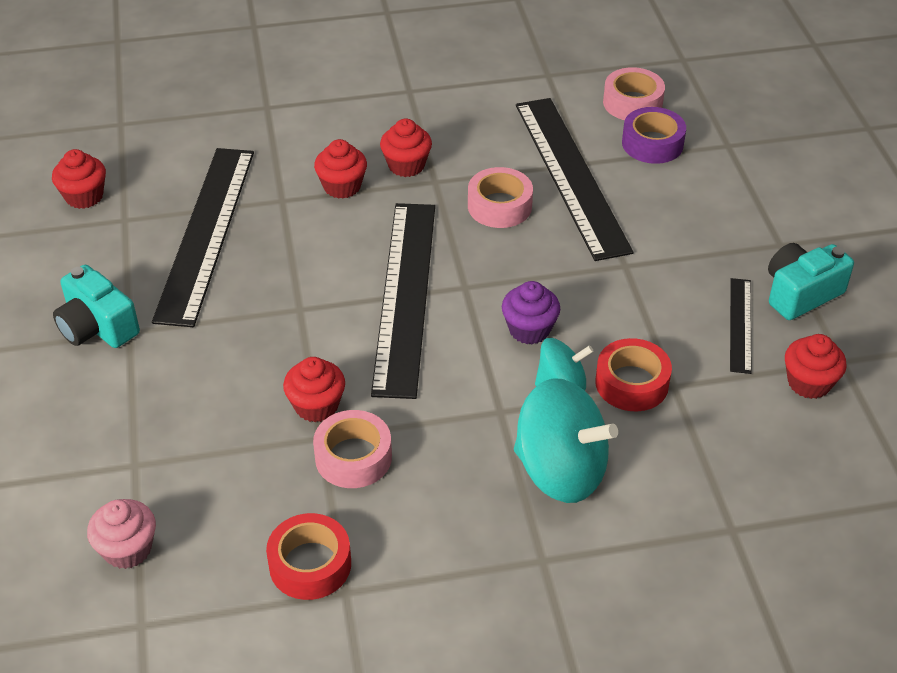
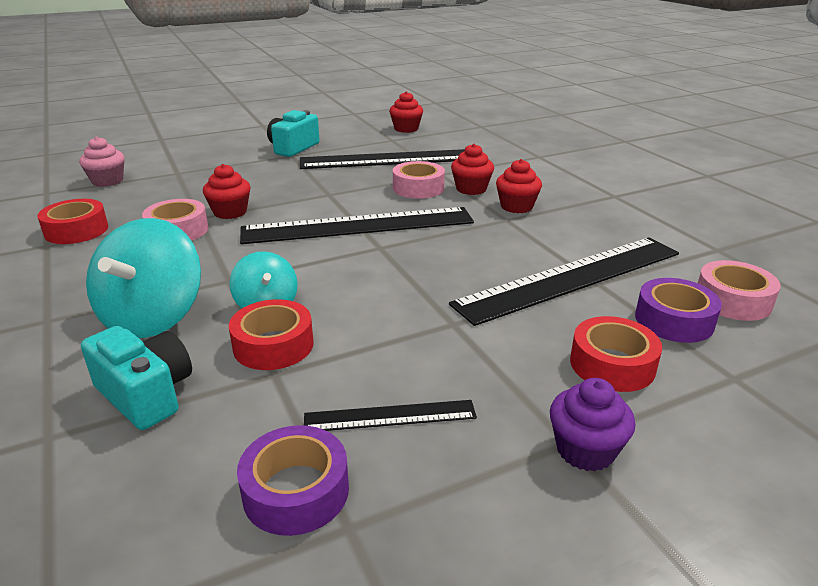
camera: 75 degrees right, 15 degrees down
(499, 206) = (495, 249): pink tape -> pink tape (418, 188)
(529, 329) = (335, 282): purple cupcake -> purple cupcake (585, 450)
(702, 196) = (612, 364): none -> red tape
(800, 293) = (475, 470): turquoise camera -> turquoise camera (146, 394)
(809, 383) = (296, 491): red cupcake -> purple tape

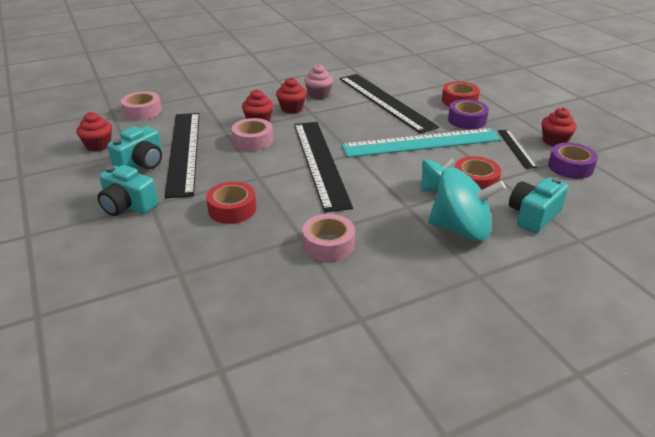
camera: 90 degrees left, 5 degrees up
(76, 230) = (328, 308): red tape -> red tape (232, 209)
(107, 181) = (192, 324): pink cupcake -> pink cupcake (318, 94)
(230, 212) = (291, 222): red cupcake -> red cupcake (554, 141)
(369, 146) = (141, 163): none -> turquoise camera
(413, 304) = (421, 143): none -> turquoise ruler
(585, 450) = (515, 111): purple cupcake -> none
(674, 320) = (420, 85): purple tape -> purple tape (467, 120)
(732, 300) = (400, 71): pink tape -> pink tape (142, 111)

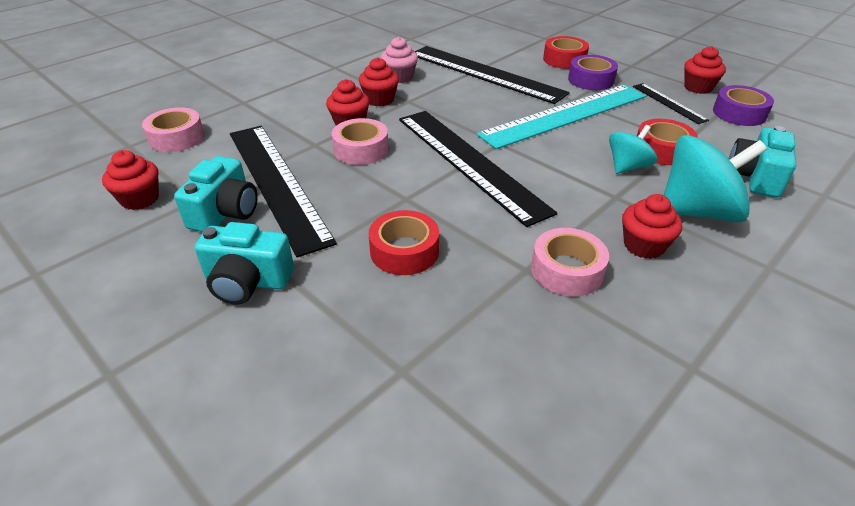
camera: 20 degrees left, 5 degrees up
(397, 242) = (644, 245): none -> red cupcake

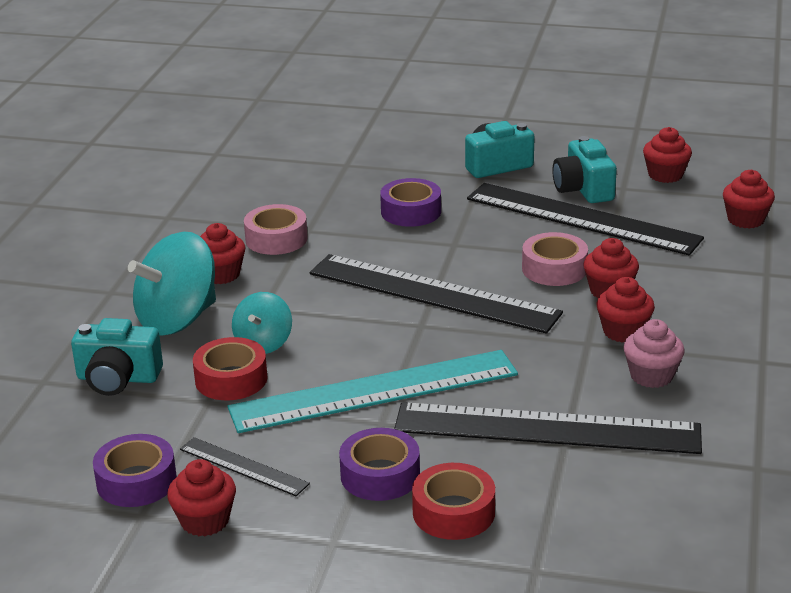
camera: 150 degrees right, 10 degrees down
(176, 138) = (745, 220): pink tape -> red cupcake
(404, 251) = (411, 212): red tape -> purple tape
(565, 115) = (374, 391): turquoise ruler -> turquoise ruler turned 45 degrees clockwise
(755, 177) = (118, 378): turquoise camera -> turquoise camera turned 105 degrees clockwise

